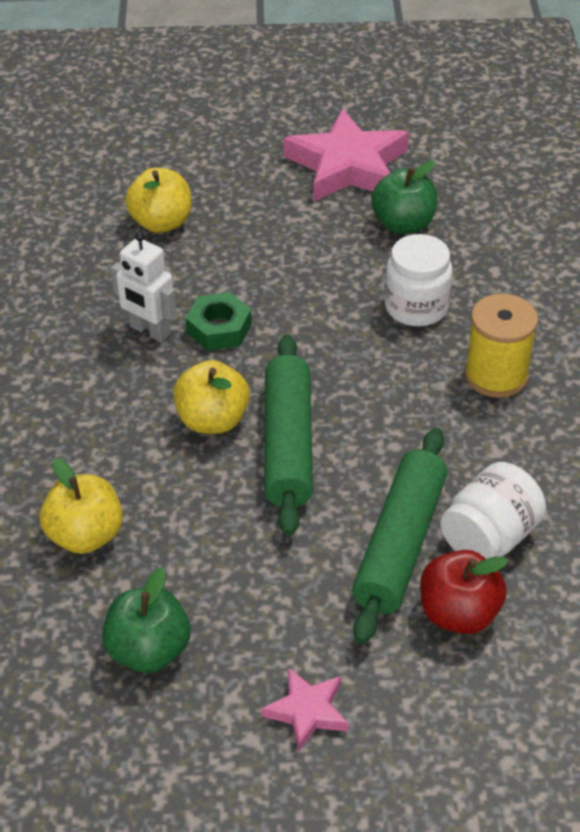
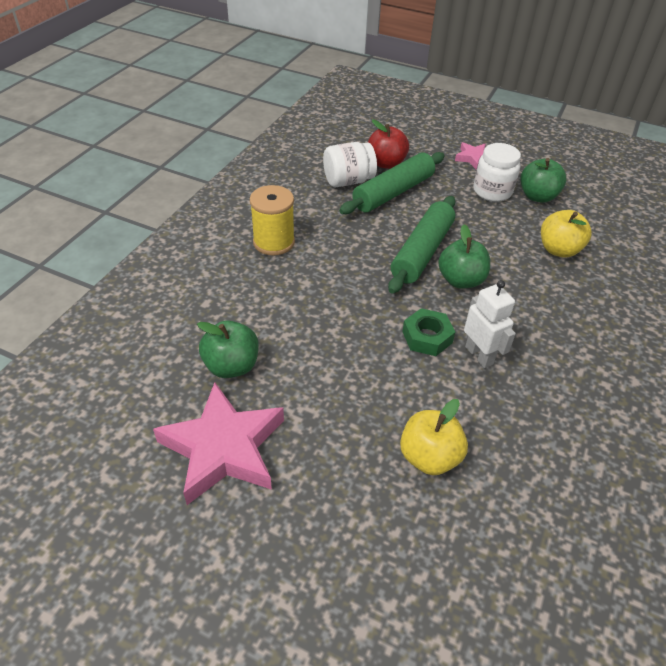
camera: 155 degrees left, 0 degrees up
(212, 420) = (460, 280): yellow apple -> green apple
(416, 307) = (282, 299): white jar -> white jar (492, 191)

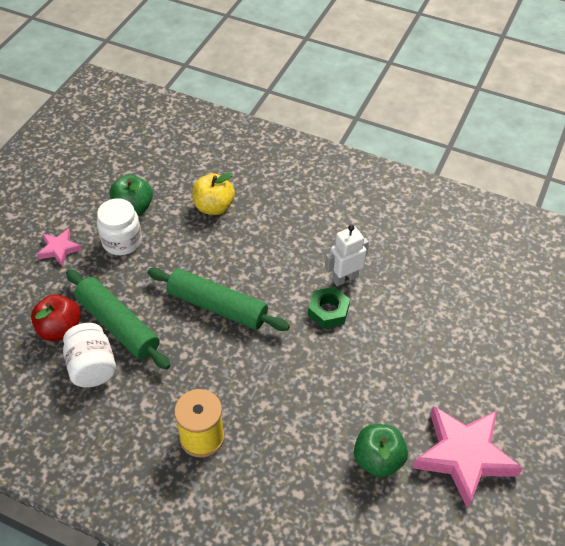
camera: 90 degrees left, 5 degrees up
(429, 457) = (446, 318): yellow apple -> none
(460, 280) = (256, 281): green apple -> none

